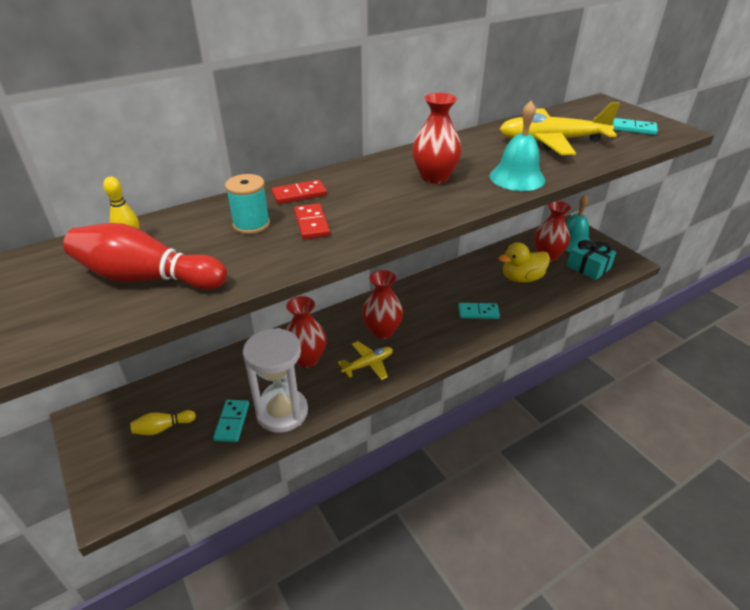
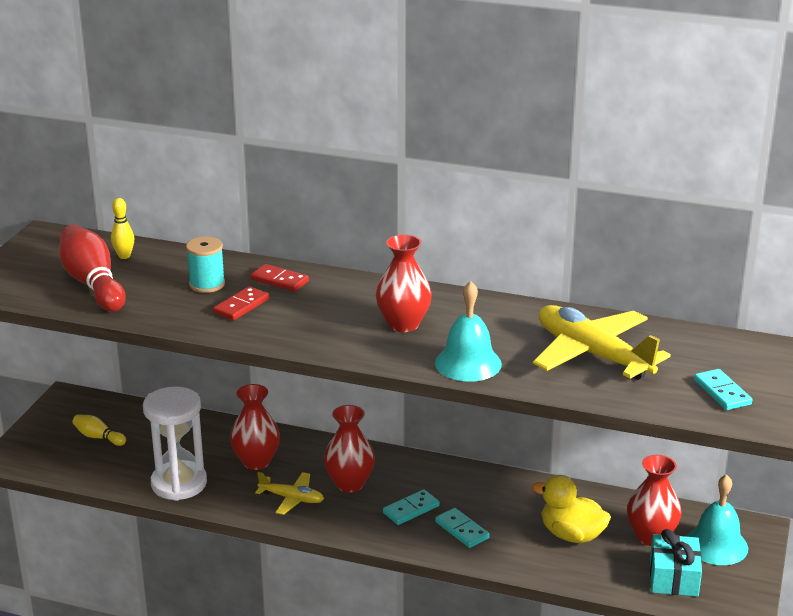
camera: 50 degrees right, 10 degrees down
(232, 422) = (140, 465): turquoise domino -> turquoise domino (411, 509)

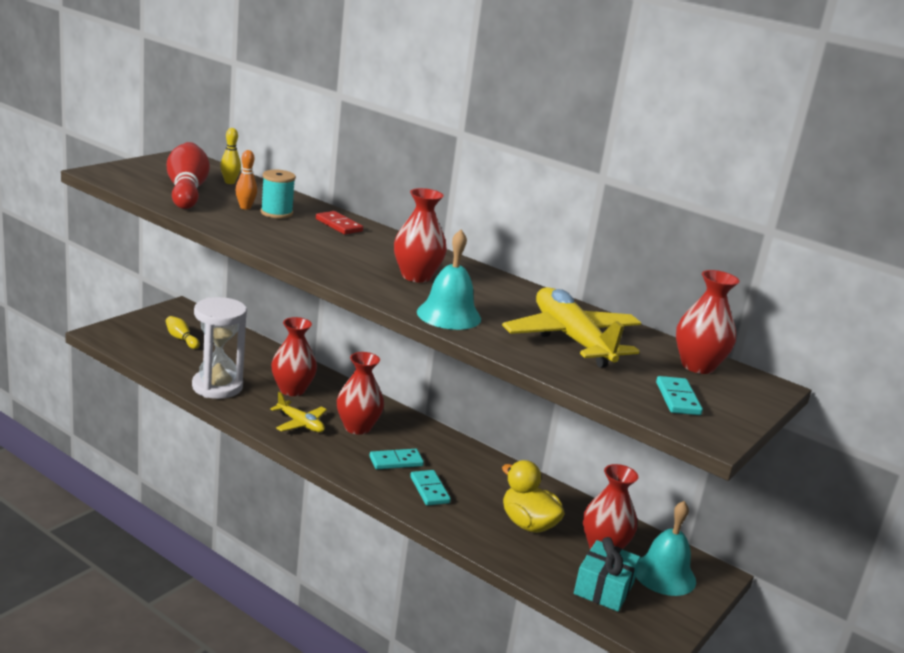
camera: 15 degrees right, 5 degrees down
(170, 287) = (245, 207): none -> orange bowling pin
(241, 306) = (290, 232): red domino -> none
(715, 348) = (697, 366): none -> red vase

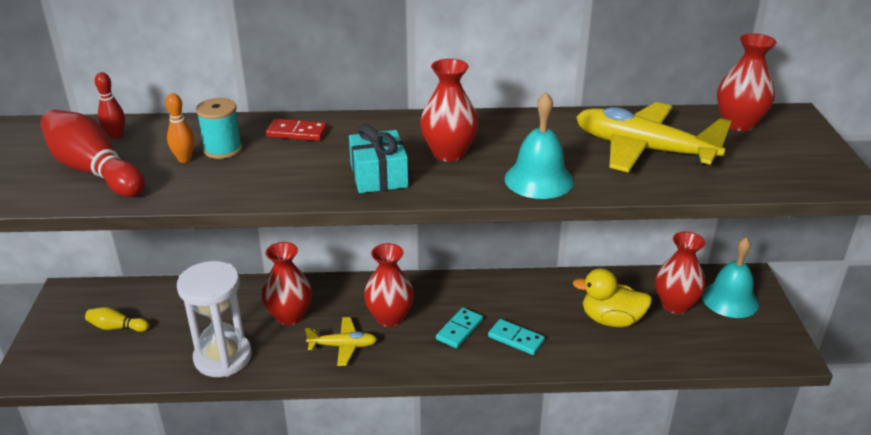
camera: 35 degrees left, 10 degrees up
(230, 182) = (116, 136): yellow bowling pin -> red bowling pin
(604, 588) = (718, 338): turquoise gift -> turquoise gift (379, 176)
(678, 398) = (781, 162): turquoise domino -> none

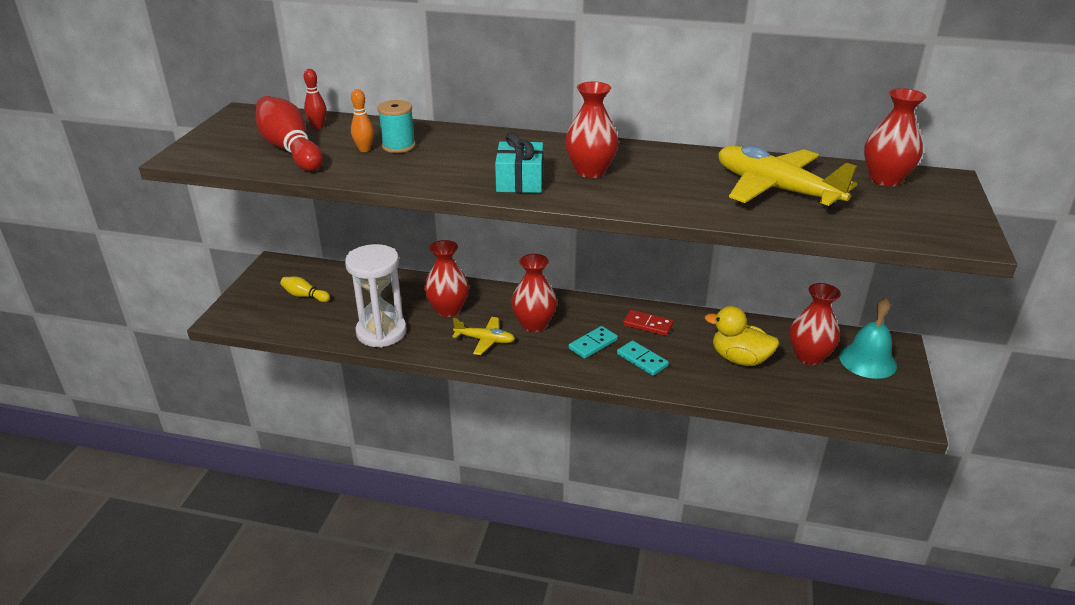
camera: 15 degrees right, 0 degrees up
(297, 132) = (466, 140): red domino -> red domino (648, 325)
(539, 180) = (662, 201): turquoise bell -> none

